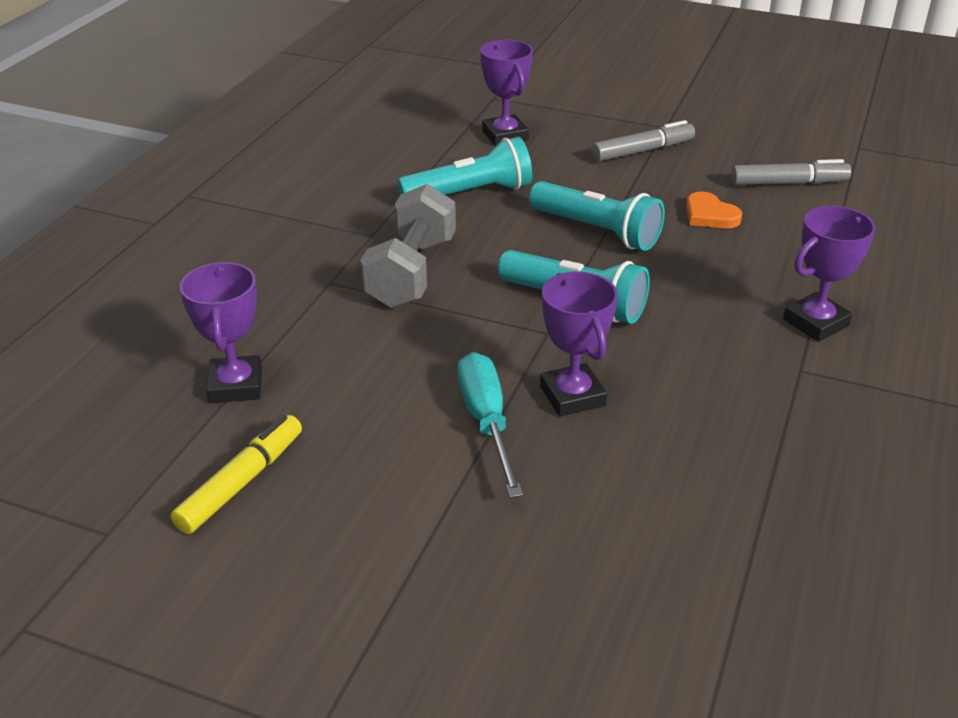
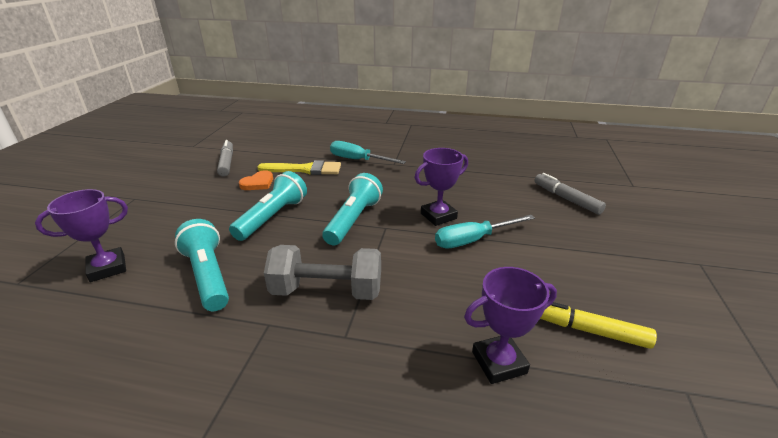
camera: 100 degrees left, 5 degrees down
(642, 151) = (167, 205): grey marker -> grey marker (566, 199)
(765, 260) = (305, 169): none -> yellow brush
(816, 323) = (358, 160): purple trophy -> turquoise screwdriver

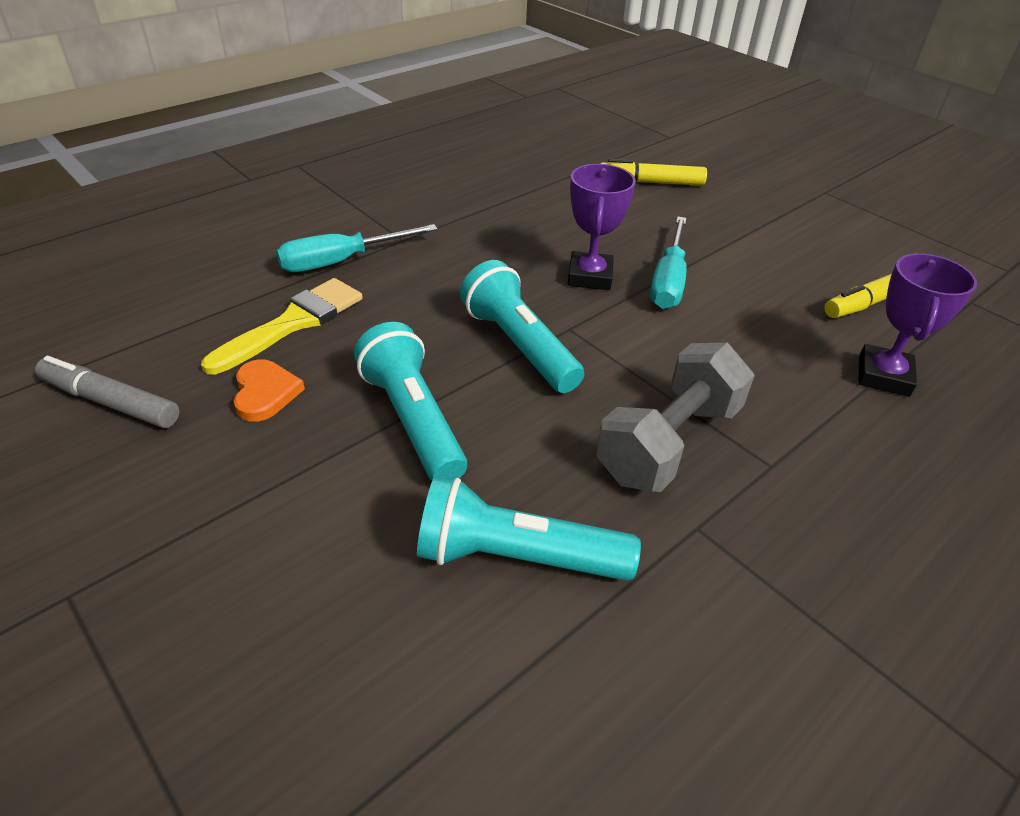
camera: 55 degrees left, 10 degrees up
(107, 268) = (344, 705): purple trophy -> none
(566, 199) = (651, 182): grey marker -> yellow marker

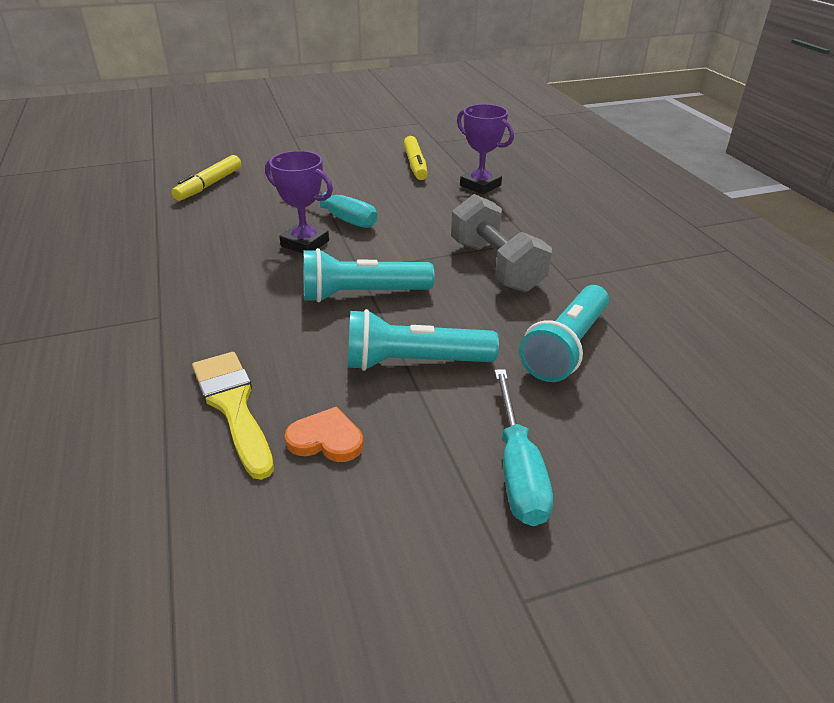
camera: 65 degrees left, 5 degrees down
(110, 402) = (263, 558): grey marker -> none
(341, 261) = (158, 359): turquoise screwdriver -> turquoise screwdriver (518, 469)

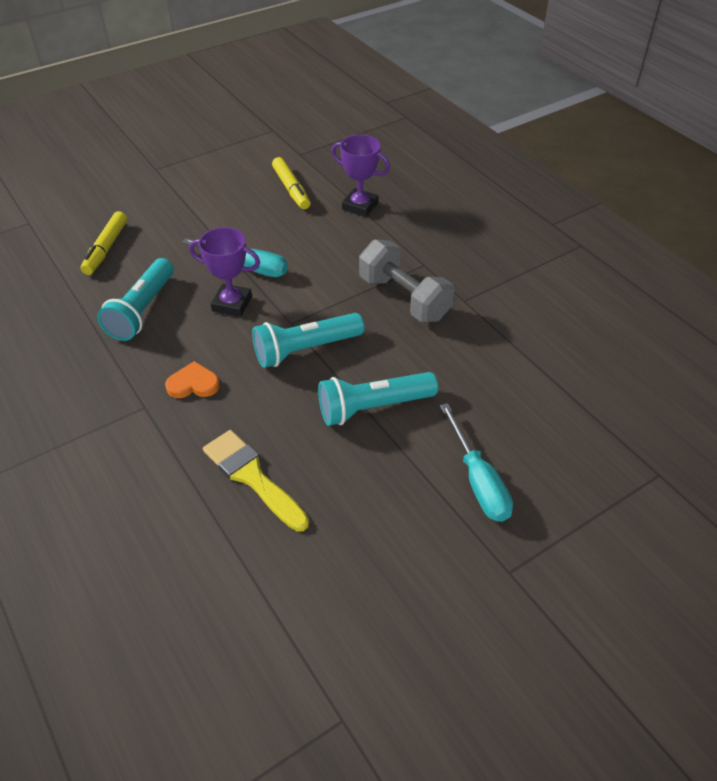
camera: 15 degrees left, 10 degrees up
(326, 439) = (335, 488): orange heart -> orange heart (193, 384)
(565, 347) = (482, 369): turquoise flashlight -> turquoise flashlight (142, 310)

